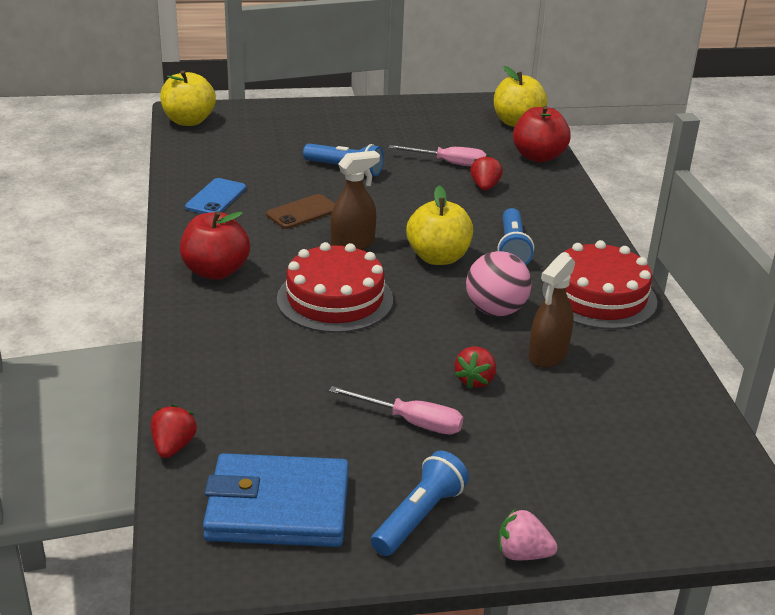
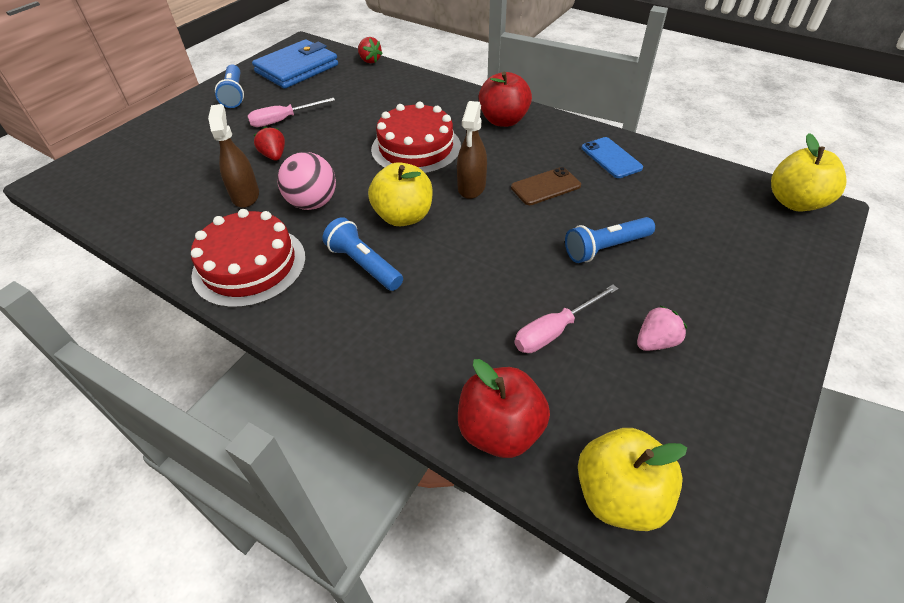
camera: 135 degrees right, 15 degrees up
(302, 212) = (545, 187): brown phone -> brown phone turned 60 degrees clockwise
(485, 187) = (479, 323): red strawberry -> none
(522, 554) = (174, 107): pink strawberry -> pink strawberry (655, 342)

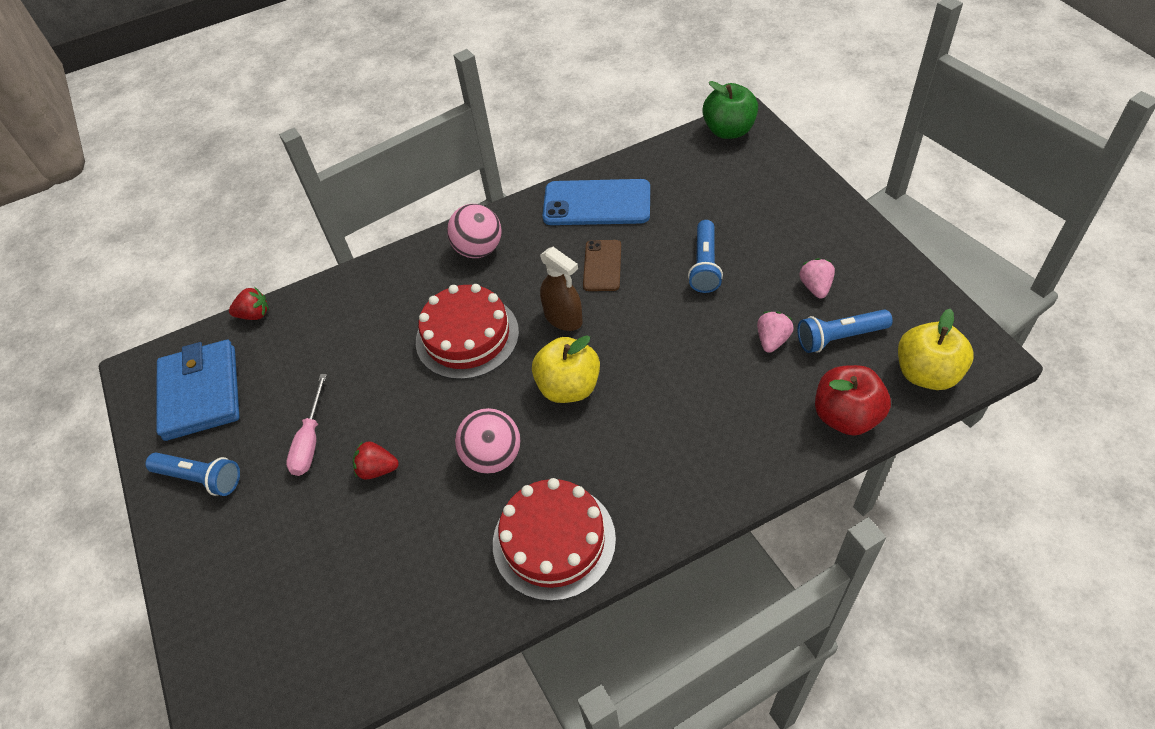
camera: 55 degrees left, 5 degrees up
(245, 195) = (432, 517): brown spray bottle -> none
(364, 265) = (616, 442): blue flashlight -> blue flashlight (839, 337)
(503, 120) = (479, 249): red apple -> pink ball
(555, 330) = (772, 340): pink screwdriver -> pink strawberry
(611, 158) = (597, 203): blue phone -> blue phone, size x1.71
(795, 202) = (729, 131): yellow apple -> green apple

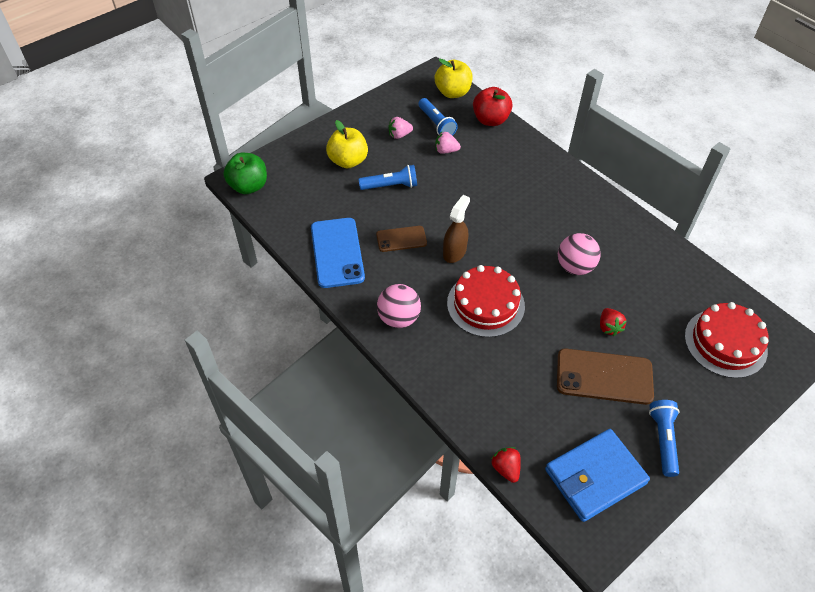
camera: 110 degrees left, 0 degrees up
(310, 440) = (604, 377): pink screwdriver -> brown phone
(554, 540) = (615, 227): red cake -> red cake (725, 343)
(568, 387) = (510, 239): yellow apple -> yellow apple (348, 161)

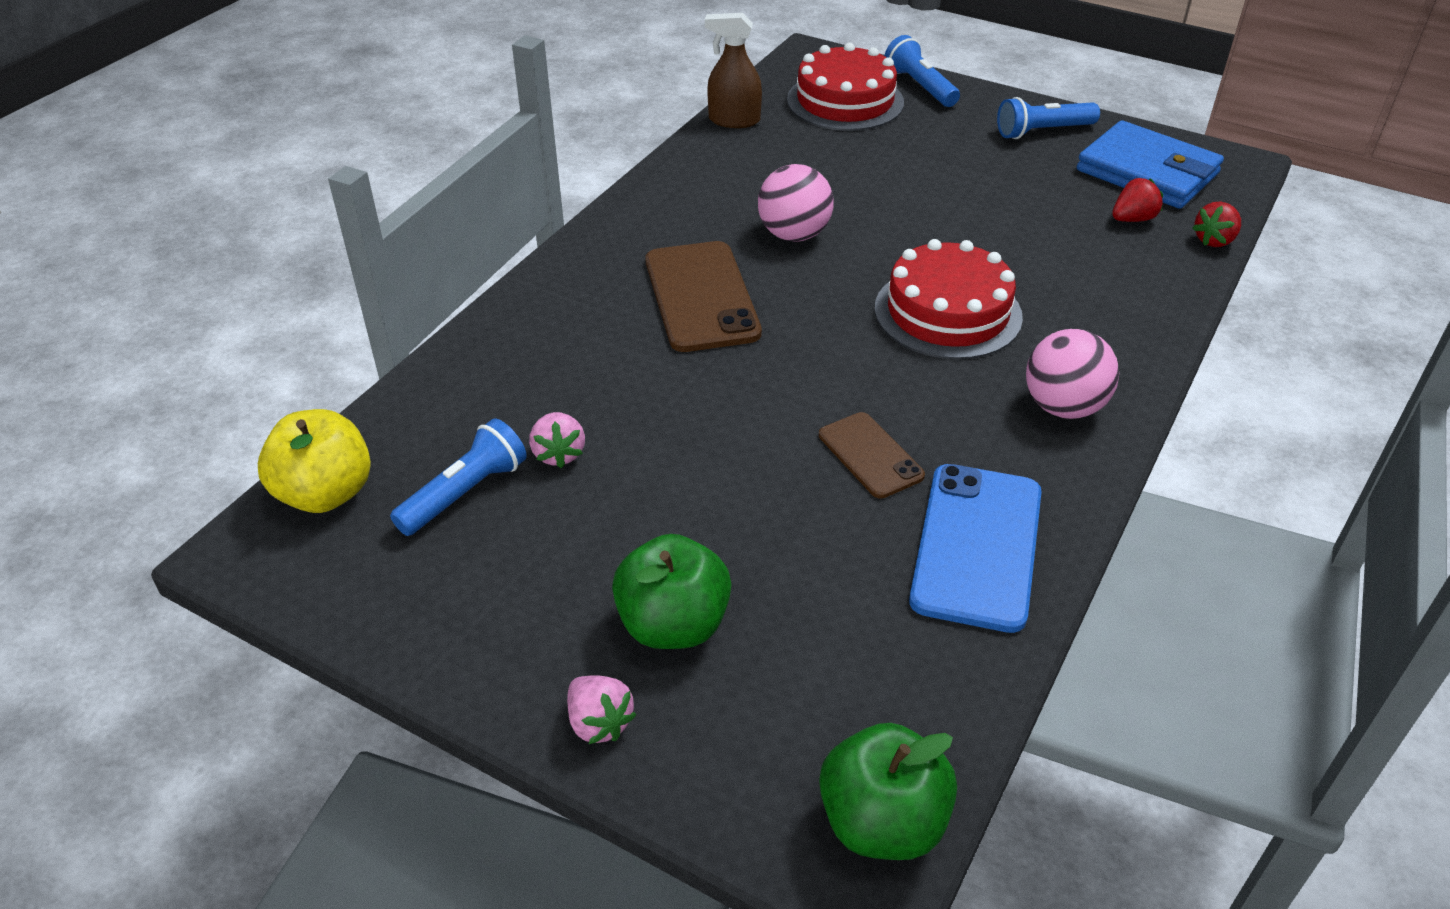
camera: 110 degrees left, 10 degrees down
(337, 252) = (977, 546): blue phone -> blue phone turned 45 degrees counterclockwise
(348, 161) = (673, 625): yellow apple -> green apple
(390, 186) = (722, 516): blue flashlight -> blue flashlight (920, 86)
(399, 135) = (531, 551): pink strawberry -> pink strawberry (599, 723)
(454, 252) = (854, 374): brown spray bottle -> brown spray bottle (734, 120)
(490, 120) = (421, 406): red apple -> none
(604, 377) = (986, 183): brown phone -> brown phone (701, 297)
(609, 327) = (894, 189): red strawberry -> red strawberry (1132, 219)

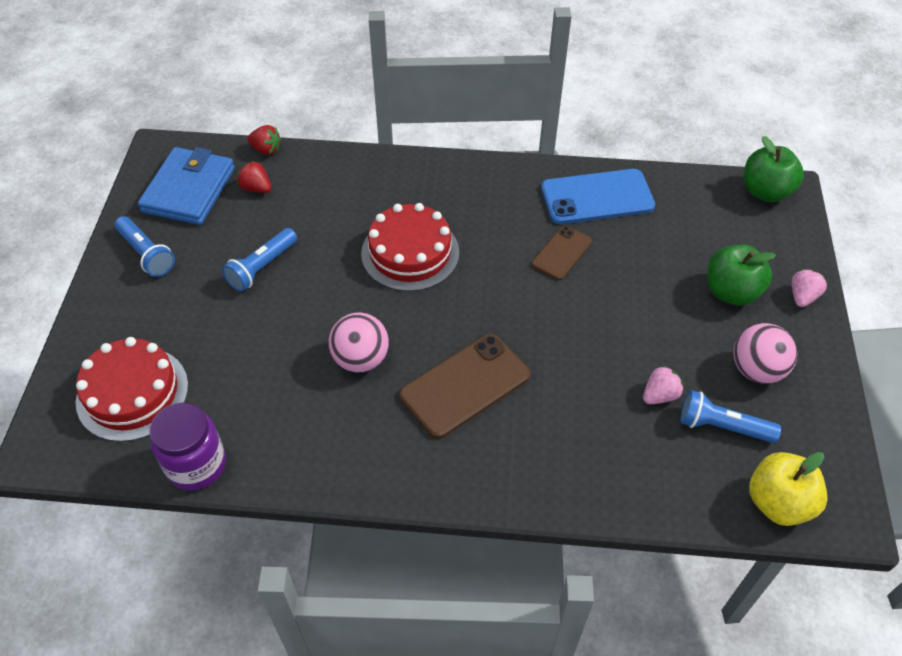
camera: 115 degrees left, 10 degrees up
(734, 120) = (196, 465): brown spray bottle -> purple jar
(920, 86) = (88, 348): blue flashlight -> blue flashlight (262, 267)
(1063, 407) = (470, 186): pink ball -> pink ball (756, 370)

